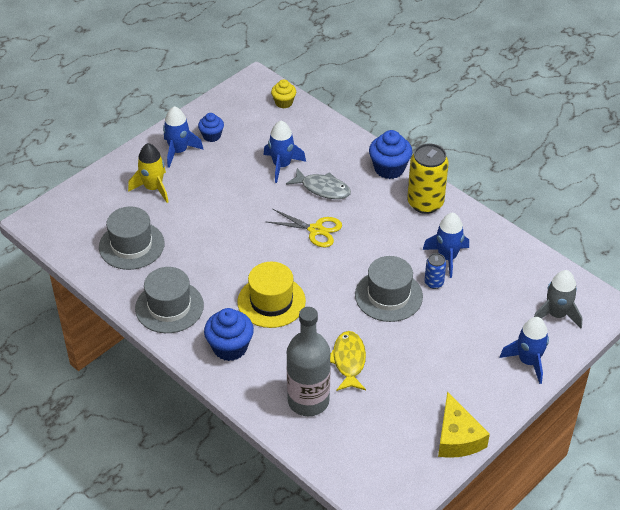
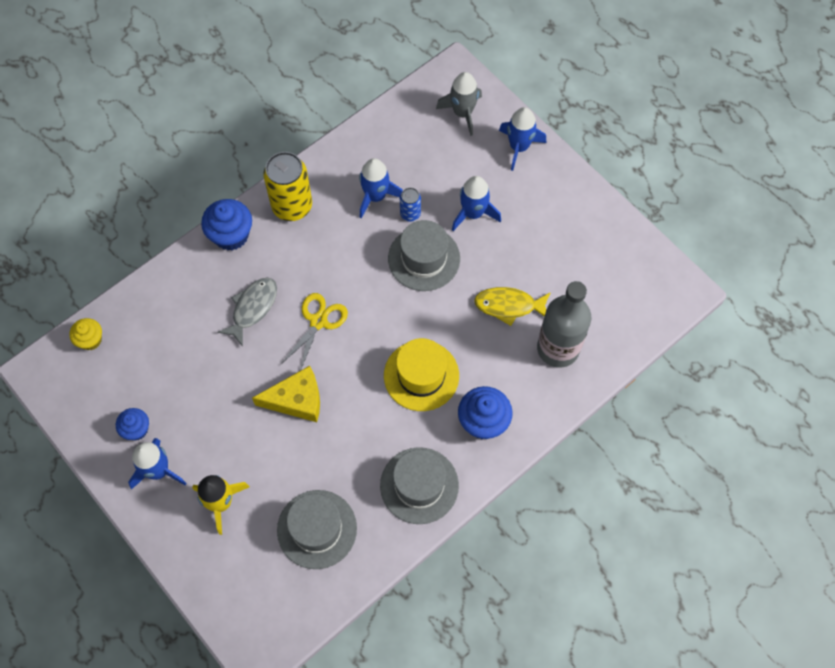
camera: 85 degrees left, 20 degrees up
(281, 166) = (206, 350): blue rocket -> blue rocket (473, 213)
(457, 437) = (606, 221): yellow cheese -> yellow cheese (296, 400)

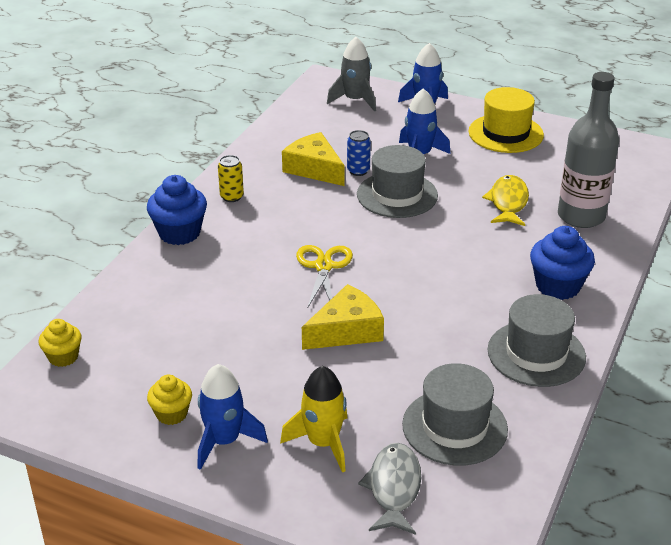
camera: 25 degrees left, 30 degrees down
(136, 429) = (171, 414): blue cupcake -> yellow cupcake
(252, 308) = (243, 277): grey fish -> grey fish (394, 488)
(292, 206) = (232, 197): yellow can -> yellow can, size x0.50
(376, 196) = (314, 169): blue rocket -> yellow cheese
(421, 375) = (465, 273): yellow hat -> yellow hat (505, 133)
(509, 306) = (508, 202): yellow fish -> yellow fish turned 120 degrees clockwise

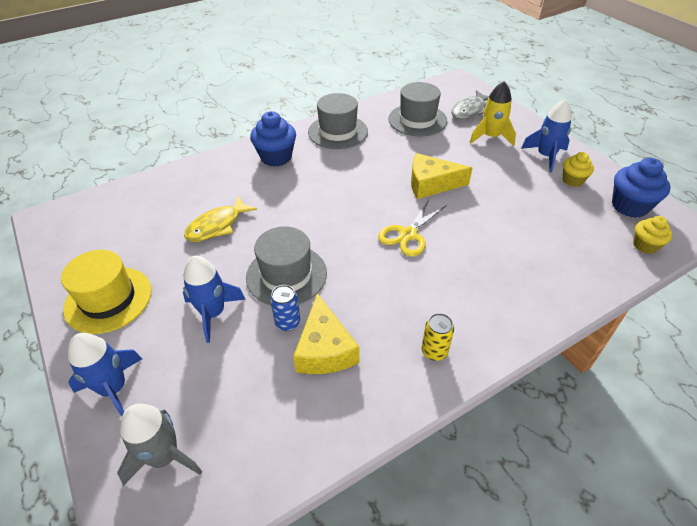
camera: 145 degrees left, 10 degrees up
(179, 233) = (510, 326): blue cupcake -> blue cupcake (629, 206)
(581, 216) = (190, 192): grey bottle -> none

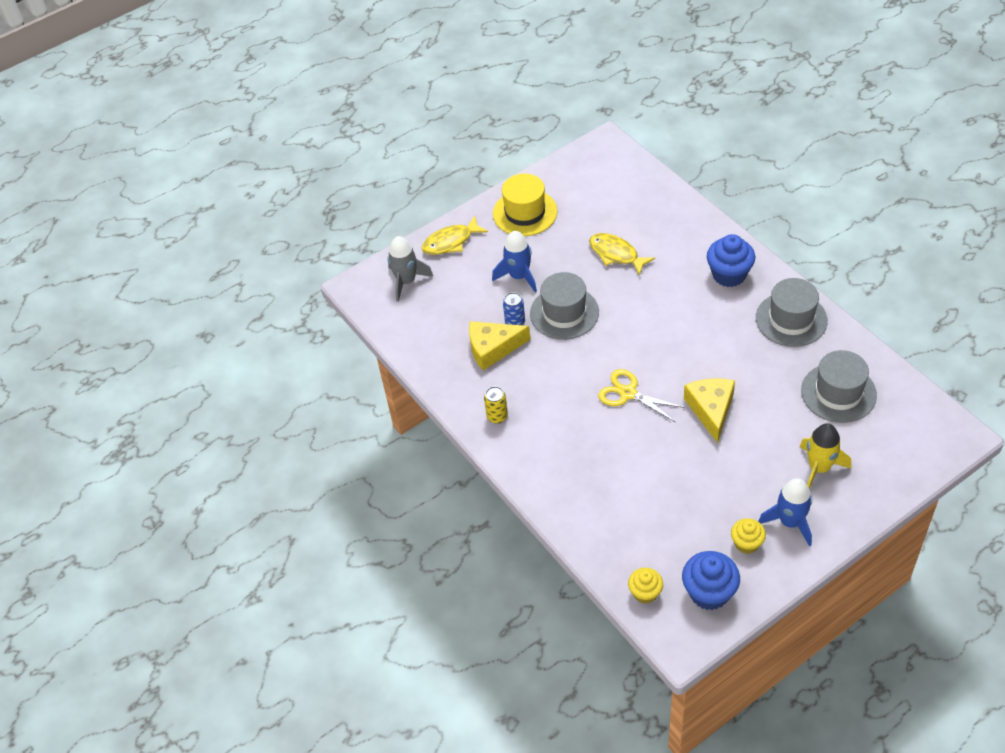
camera: 90 degrees right, 5 degrees up
(114, 389) = (451, 242): blue rocket -> yellow fish
(469, 110) = (878, 447): grey fish -> none

